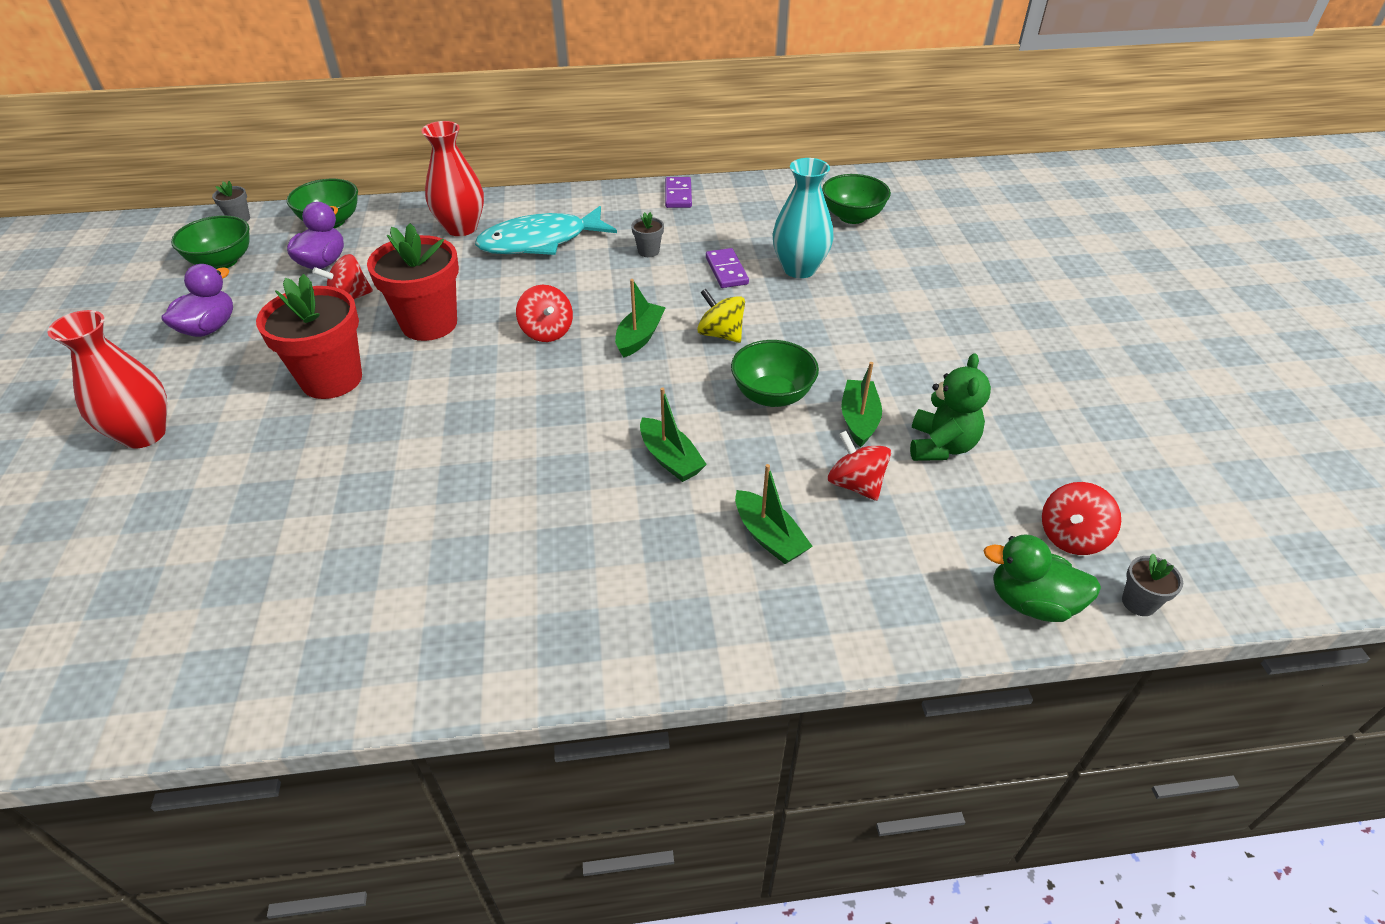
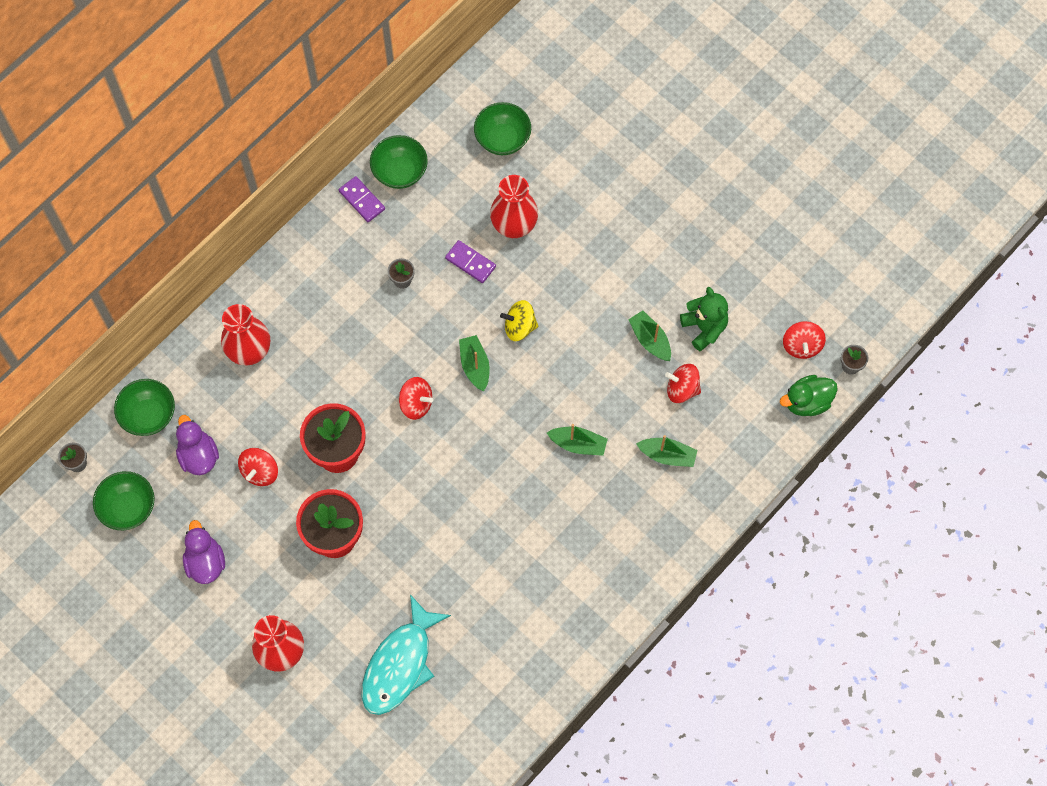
camera: 40 degrees left, 25 degrees up
(540, 242) = (320, 324): turquoise fish -> turquoise fish (400, 664)
(772, 395) = (590, 356): green bowl -> green bowl (400, 172)
(799, 269) = (514, 226): turquoise vase -> red vase

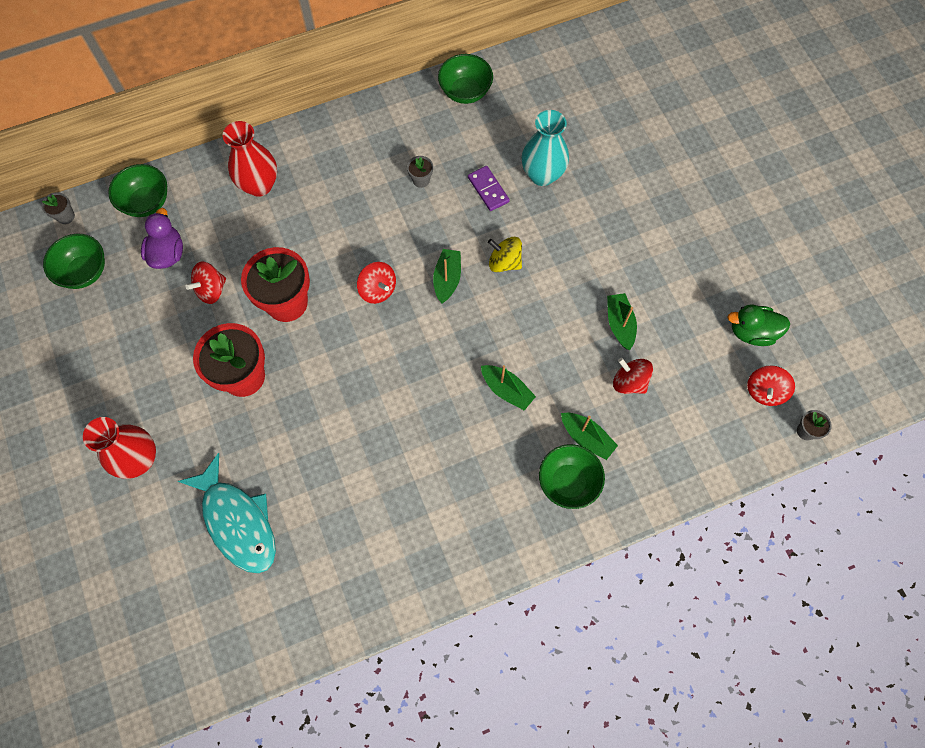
camera: 25 degrees right, 0 degrees up
(205, 562) = (120, 347): purple duck -> none
(362, 200) = (421, 101): purple domino -> none
(400, 664) = (237, 522): turquoise fish -> turquoise fish turned 90 degrees counterclockwise
(502, 139) = (568, 100): green bowl -> green bowl (568, 482)
(514, 226) = (542, 175): red vase -> turquoise vase
(704, 328) = (676, 335): green teddy bear -> none
(807, 402) = (747, 447): green duck -> green duck (752, 332)

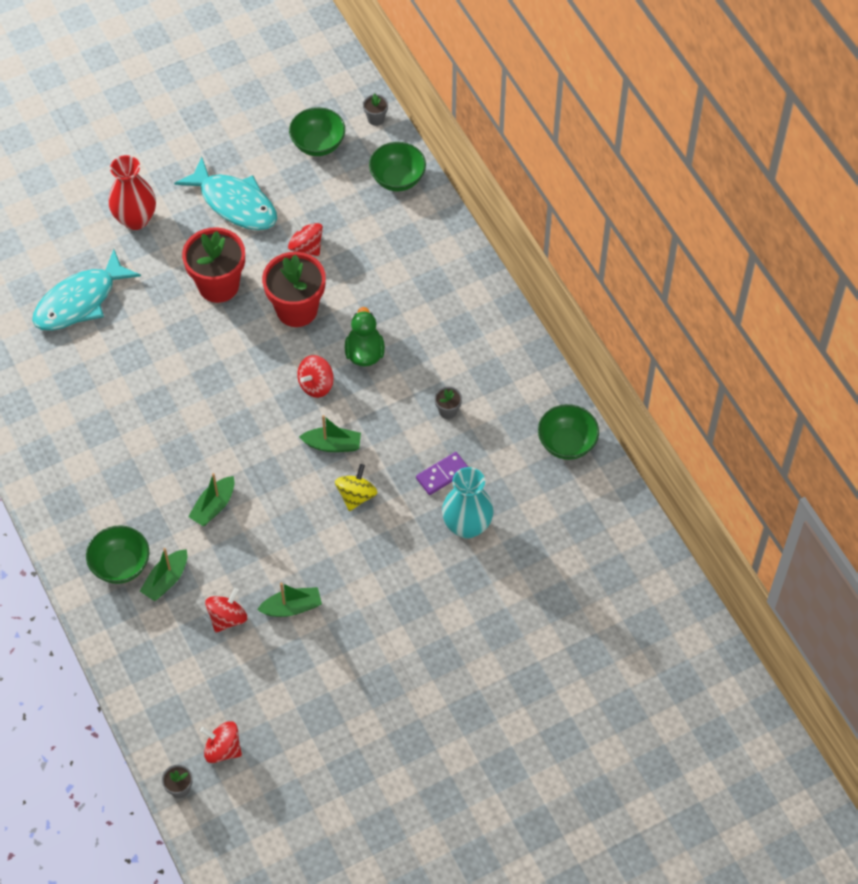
camera: 85 degrees right, 10 degrees down
(141, 356) = (234, 203): none -> turquoise fish
(167, 253) = (342, 205): purple duck -> none
(259, 185) = (426, 269): red vase -> none
(752, 332) = (290, 738): green duck -> green duck (364, 353)

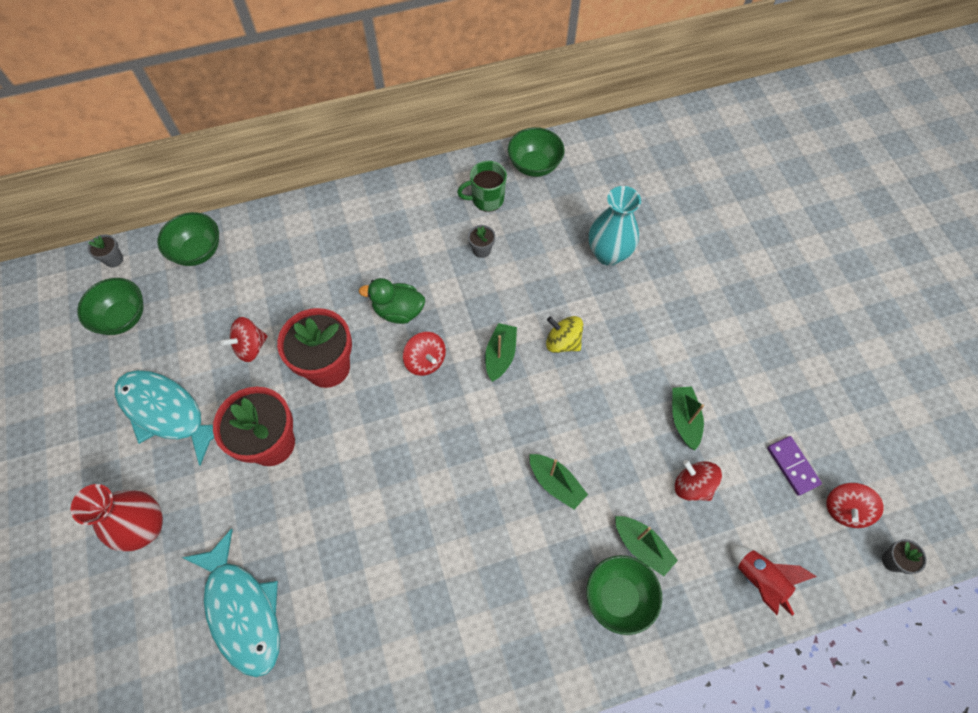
camera: 80 degrees left, 5 degrees up
(149, 676) = (759, 580): none -> red rocket
(234, 203) = (166, 412): turquoise fish -> turquoise fish turned 105 degrees counterclockwise
(442, 475) = (551, 265): purple domino -> purple domino (792, 466)
(511, 406) = (486, 199): none -> green mug

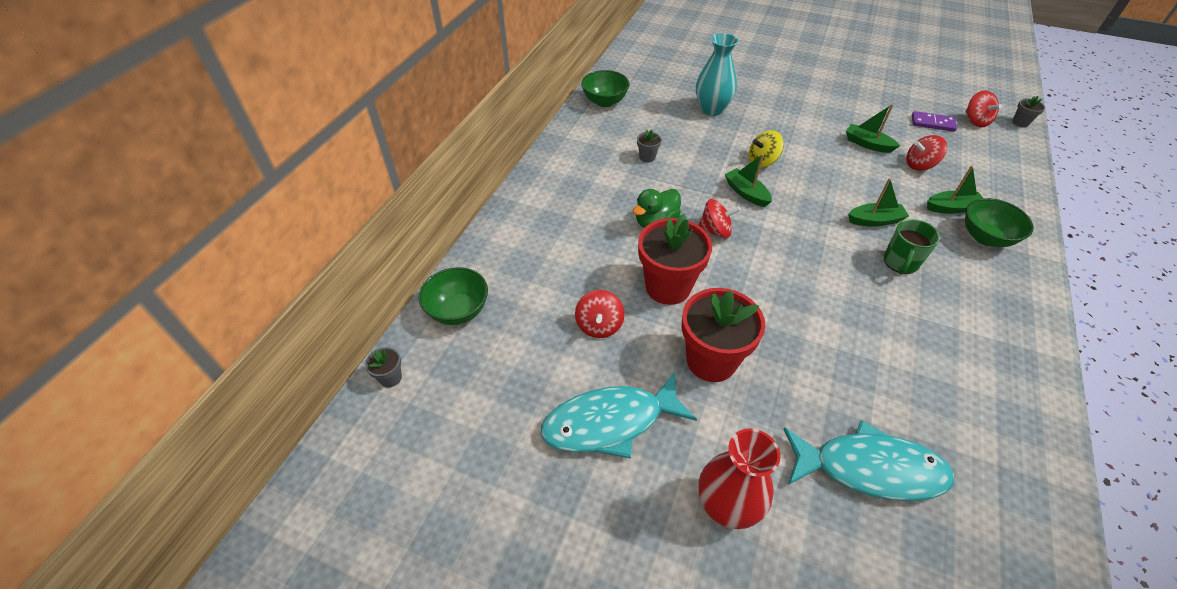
camera: 50 degrees left, 15 degrees down
(123, 317) = (466, 404): green bowl -> none
(486, 199) = (607, 134): green mug -> green mug (900, 263)
(759, 580) = (1005, 174): red rocket -> none

